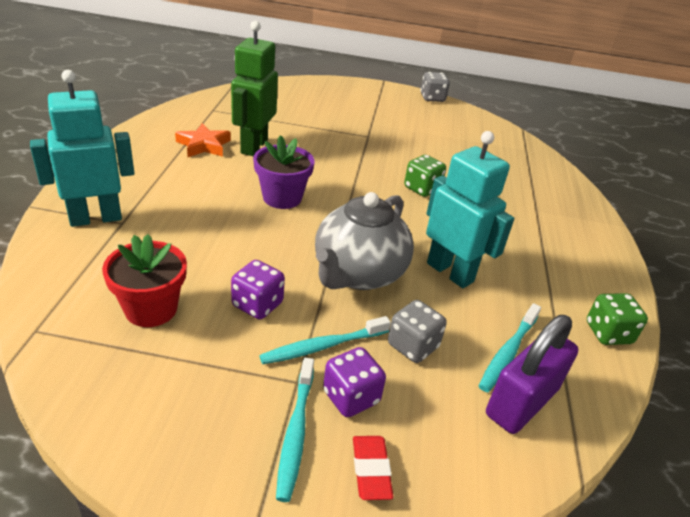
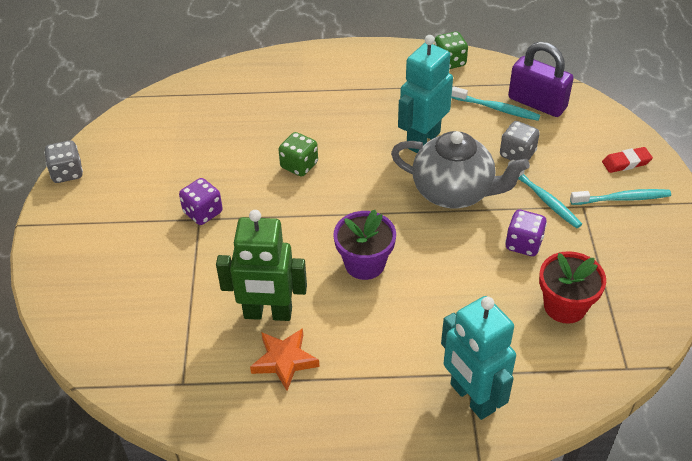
camera: 95 degrees left, 10 degrees up
(351, 397) = (580, 178): purple dice -> purple dice (203, 212)

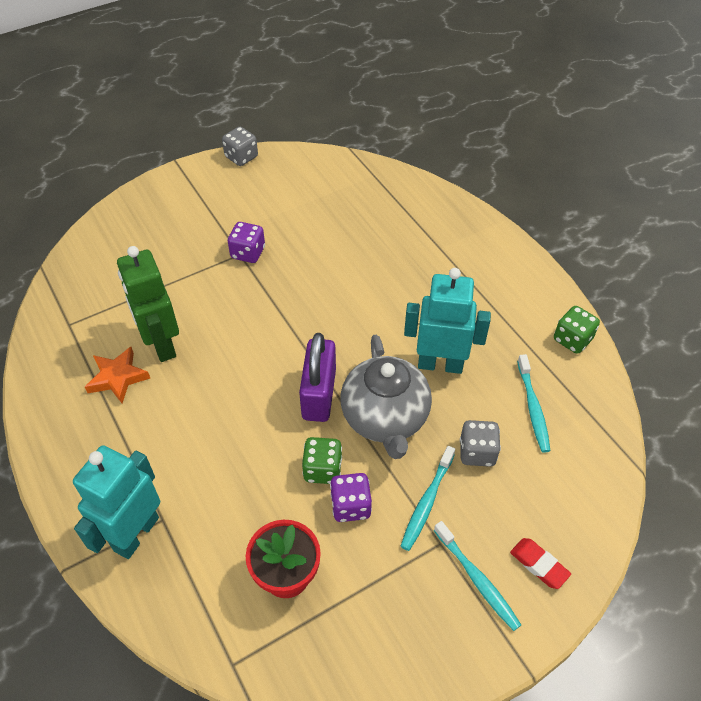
camera: 60 degrees right, 5 degrees up
(299, 165) = (342, 288): green dice -> green dice (322, 469)
(364, 264) = (252, 386): purple flower pot -> none
(537, 103) = (571, 441): purple padlock -> purple padlock (319, 394)

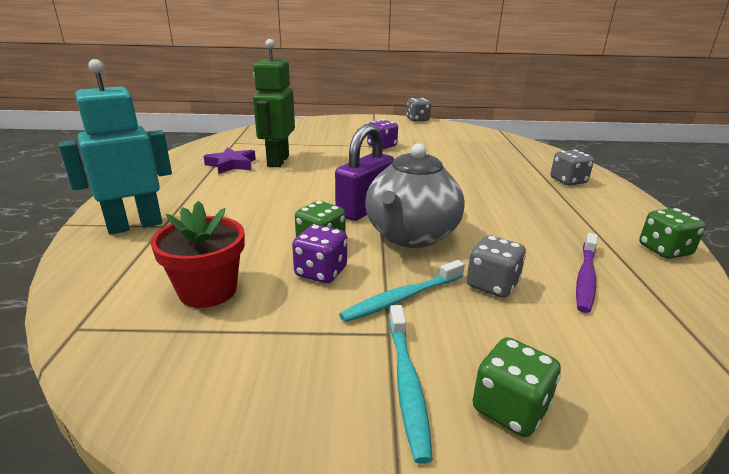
camera: 30 degrees right, 25 degrees down
(118, 377) = (231, 165): orange star -> purple star
(440, 364) = (495, 224): turquoise robot -> none
(465, 250) = (568, 181): none -> grey dice
(533, 408) = (585, 277): turquoise toothbrush -> purple toothbrush
(539, 565) = (509, 408): red eraser -> green dice

